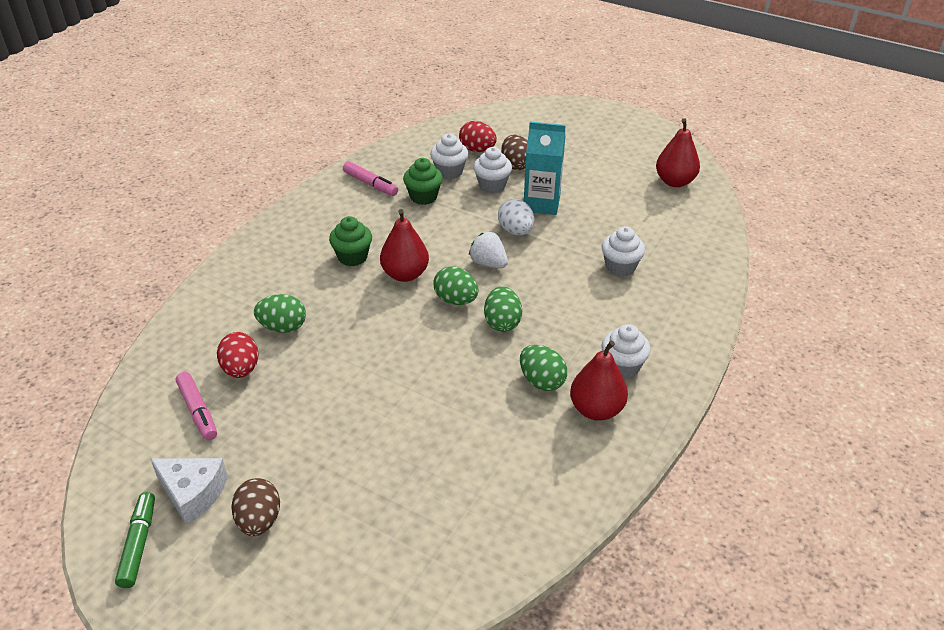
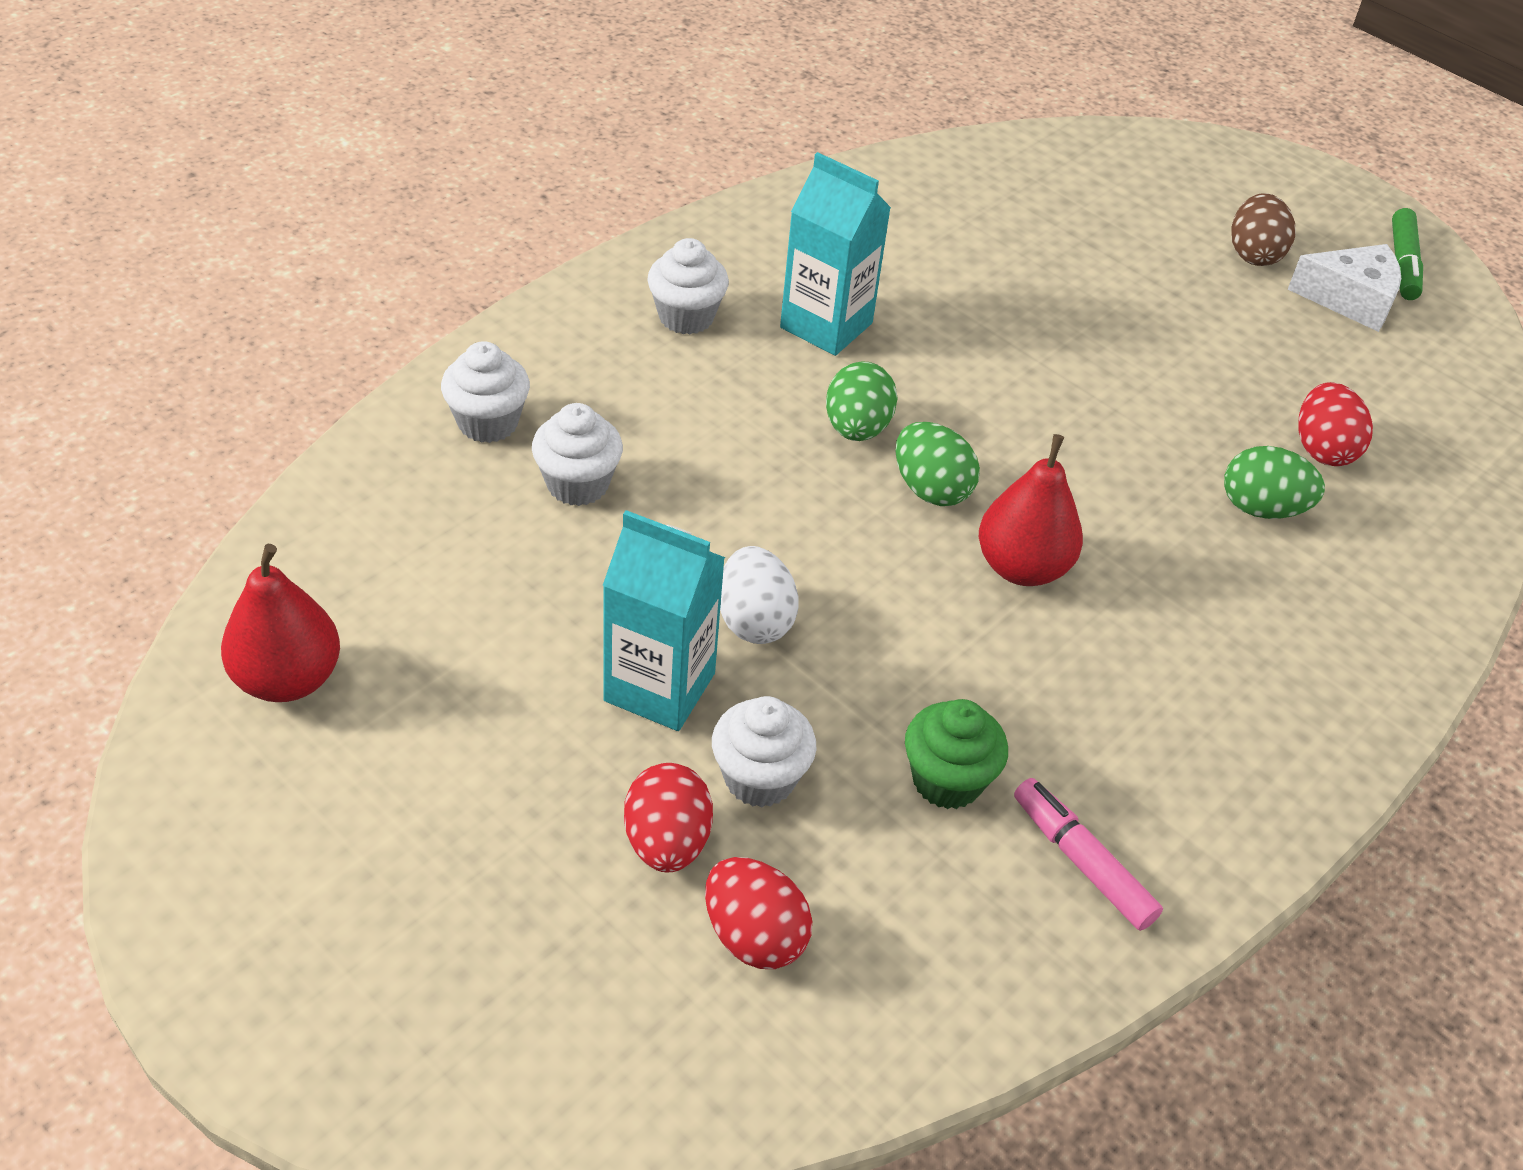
camera: 170 degrees left, 5 degrees up
(192, 493) = (1350, 300): white cheese -> white cheese turned 150 degrees clockwise
(198, 411) = (1376, 400): pink marker -> none
(352, 257) = (1131, 635): green cupcake -> none
(449, 172) = (859, 859): white cupcake -> white cupcake (488, 422)
(488, 263) = (843, 553): white strawberry -> none
(516, 165) = (667, 842): brown egg -> red egg
(541, 381) = (826, 325): green egg -> turquoise carton
(596, 409) = (760, 272): red pear -> none

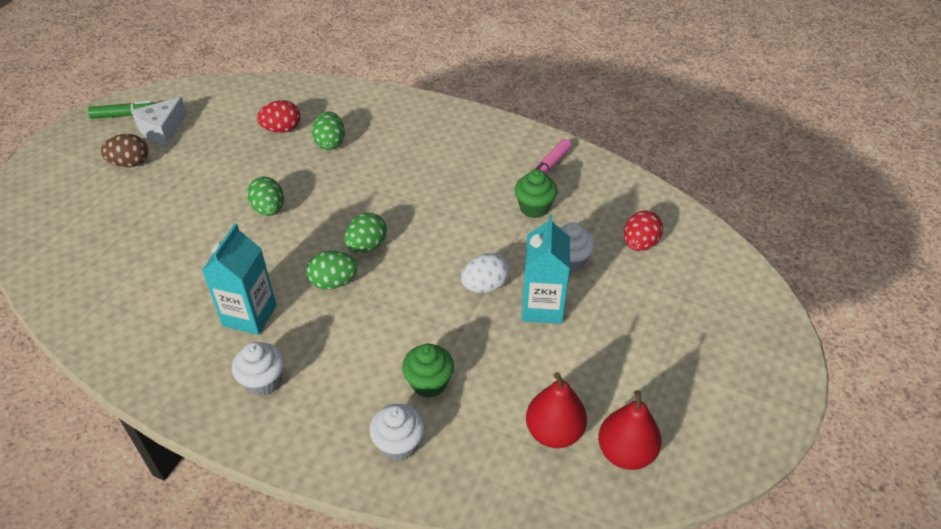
camera: 105 degrees left, 0 degrees up
(577, 484) = (429, 383): white cupcake -> green cupcake
(667, 842) = (617, 280): red egg -> none
(1022, 567) = (404, 207): red pear -> red pear (554, 432)
(1076, 389) = (269, 209): none -> green egg
(1350, 300) = (162, 129): white cheese -> white cheese turned 135 degrees counterclockwise

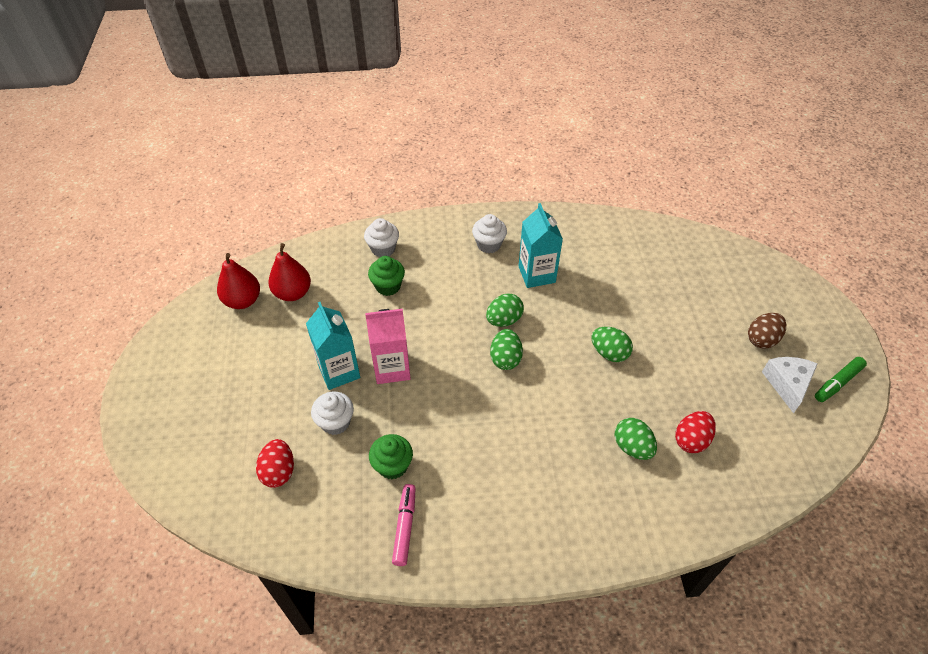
camera: 150 degrees right, 5 degrees up
(485, 286) = (392, 368): white egg -> pink carton

